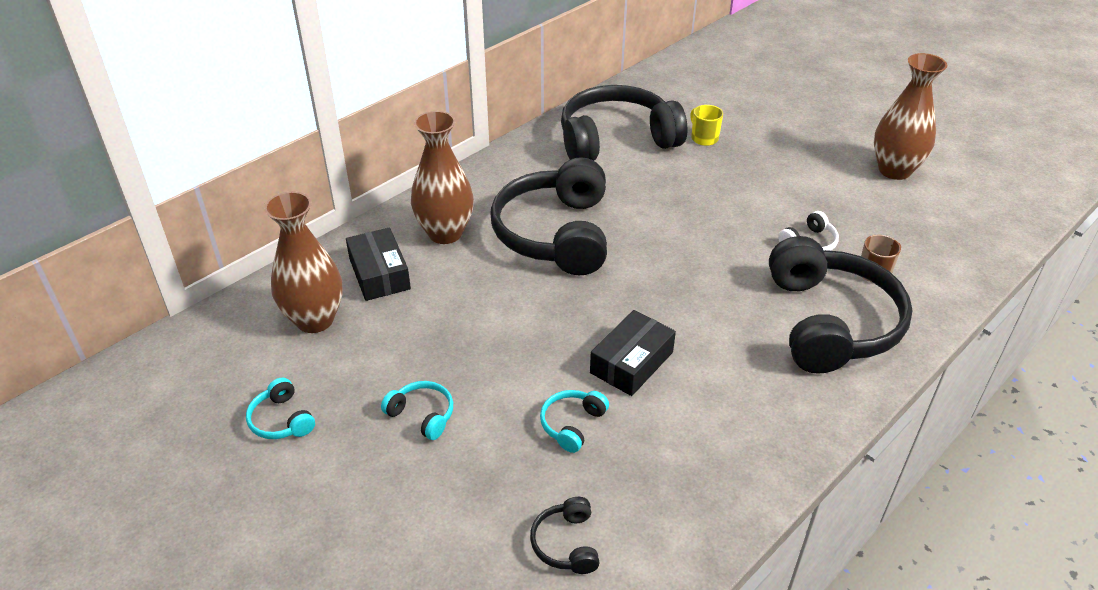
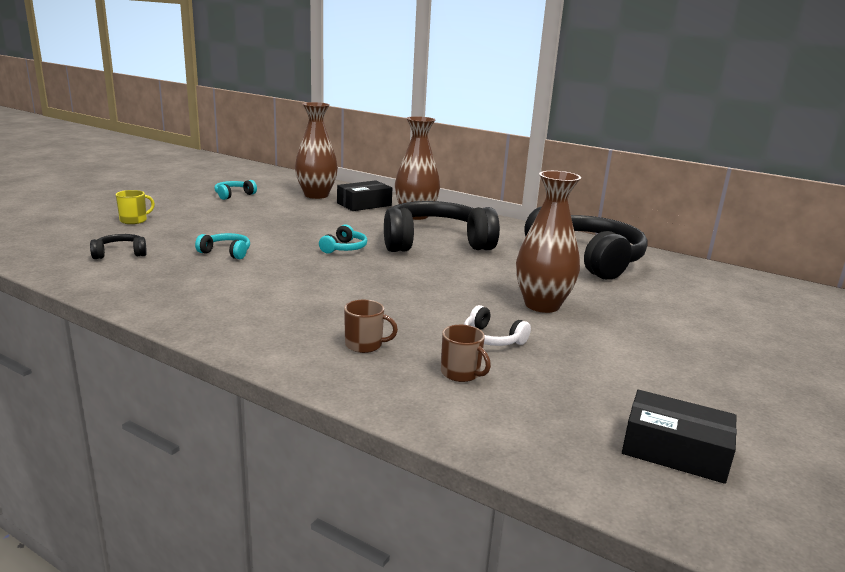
camera: 75 degrees right, 20 degrees down
(422, 415) = (236, 219): turquoise headphones -> turquoise headphones (344, 248)
(631, 362) = (292, 267): black box -> black box (675, 450)
(704, 138) = (633, 292): yellow mug -> yellow mug (134, 220)
(830, 322) = (364, 345): black headphones -> brown mug
(894, 170) = (694, 399): brown vase -> brown vase (542, 305)

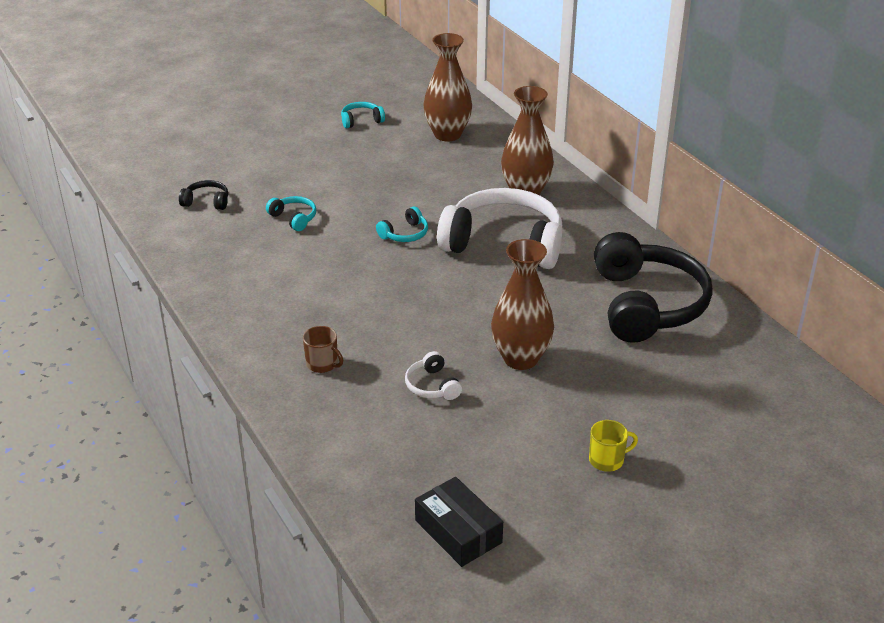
camera: 30 degrees right, 15 degrees up
(134, 220) = (243, 151): yellow mug -> yellow mug (607, 460)
(364, 204) = (486, 161): black box -> none
(435, 242) = (504, 243): black headphones -> white headphones
(461, 373) = (371, 414): brown mug -> none

